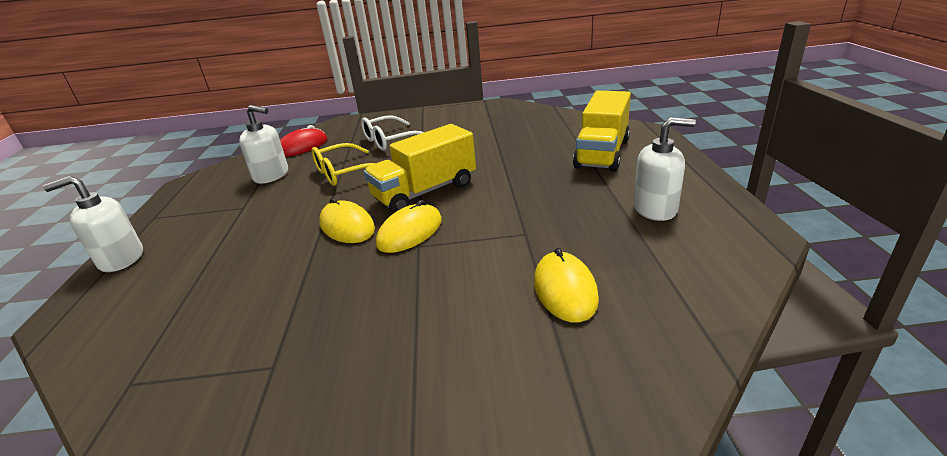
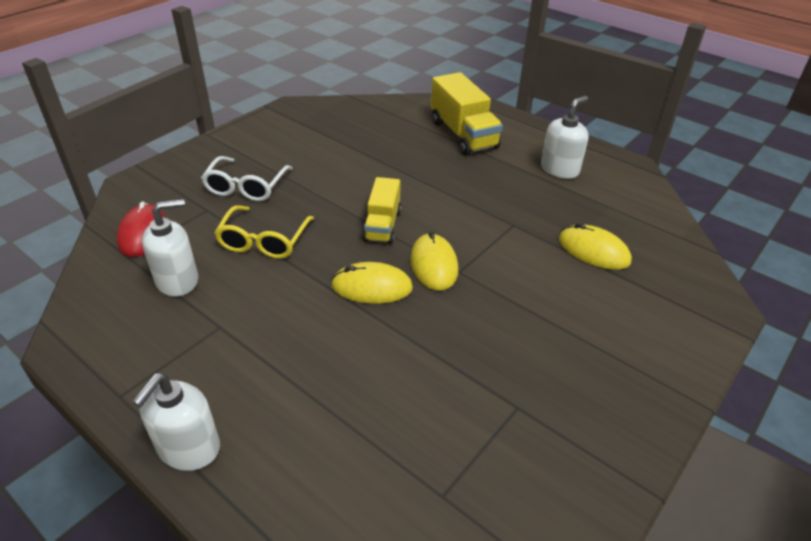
camera: 50 degrees left, 10 degrees up
(425, 192) = (382, 225): yellow truck -> yellow truck, size x0.63

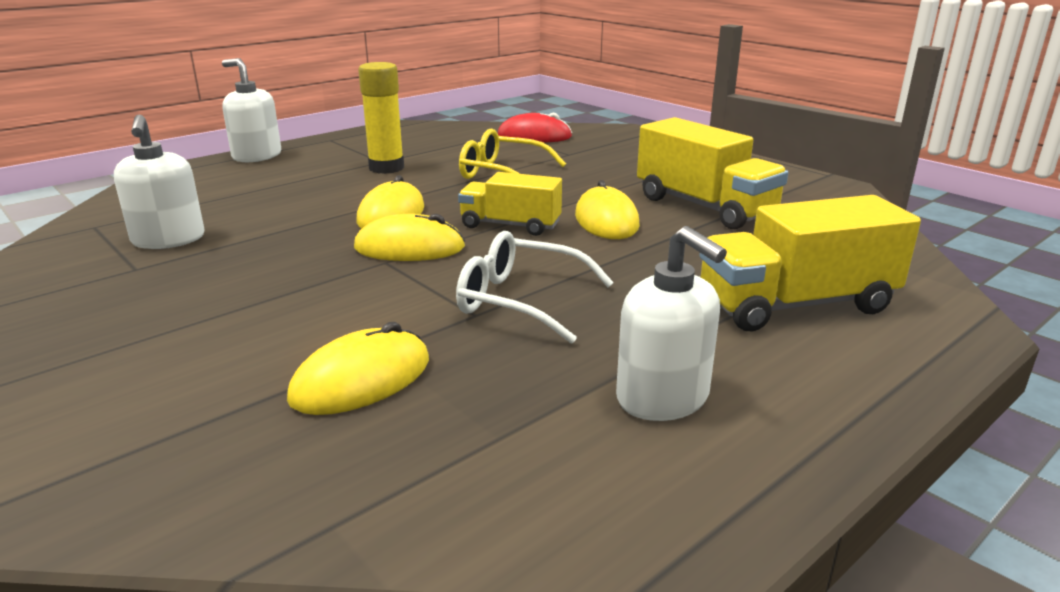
camera: 100 degrees right, 15 degrees down
(178, 280) = (455, 148): white soap dispenser -> white soap dispenser (168, 240)
(245, 317) = (386, 168): none -> yellow glue stick
(246, 187) = (612, 166): white glasses -> white glasses (520, 300)
(334, 151) = (704, 207): none -> yellow truck
(365, 187) = (606, 220): none -> yellow mouse

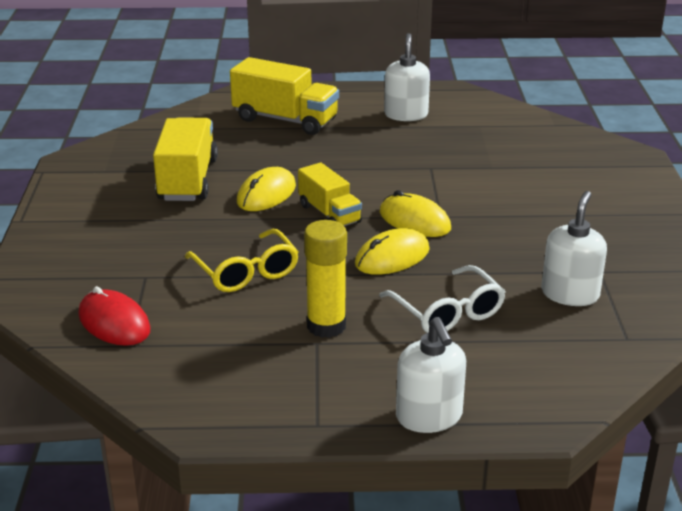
camera: 140 degrees left, 5 degrees up
(361, 379) = (511, 159): yellow mouse -> none
(520, 300) = (400, 165): white glasses -> white glasses (447, 312)

